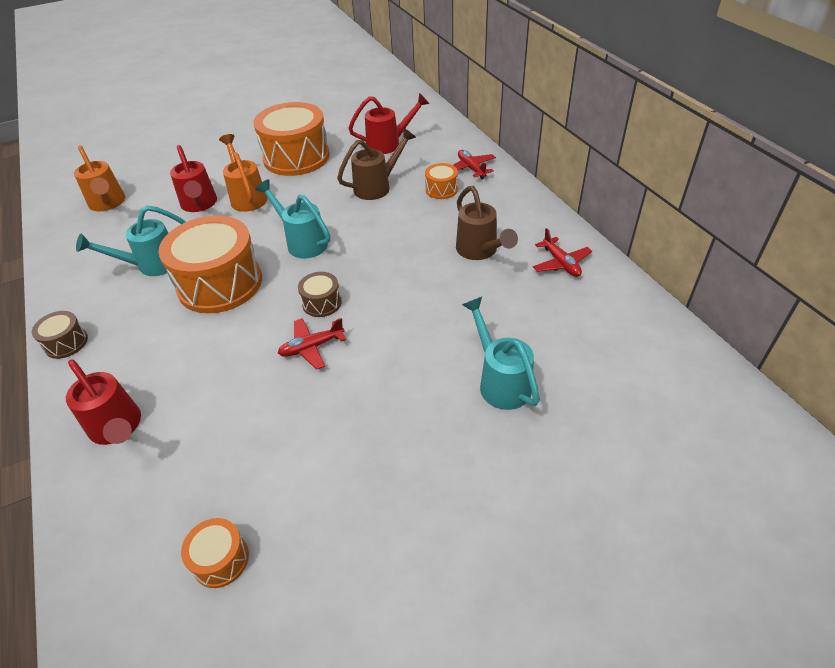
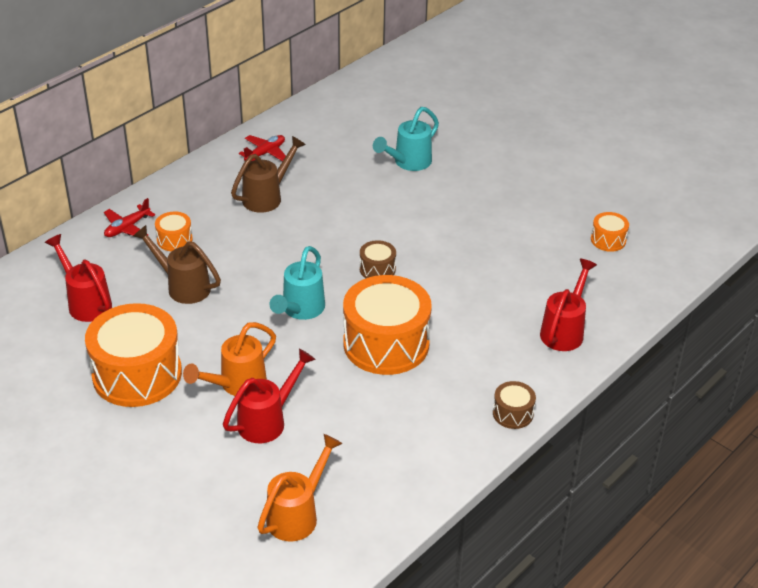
camera: 115 degrees left, 5 degrees down
(151, 265) = (386, 409): turquoise watering can -> none
(311, 347) = (429, 258): red plane -> none

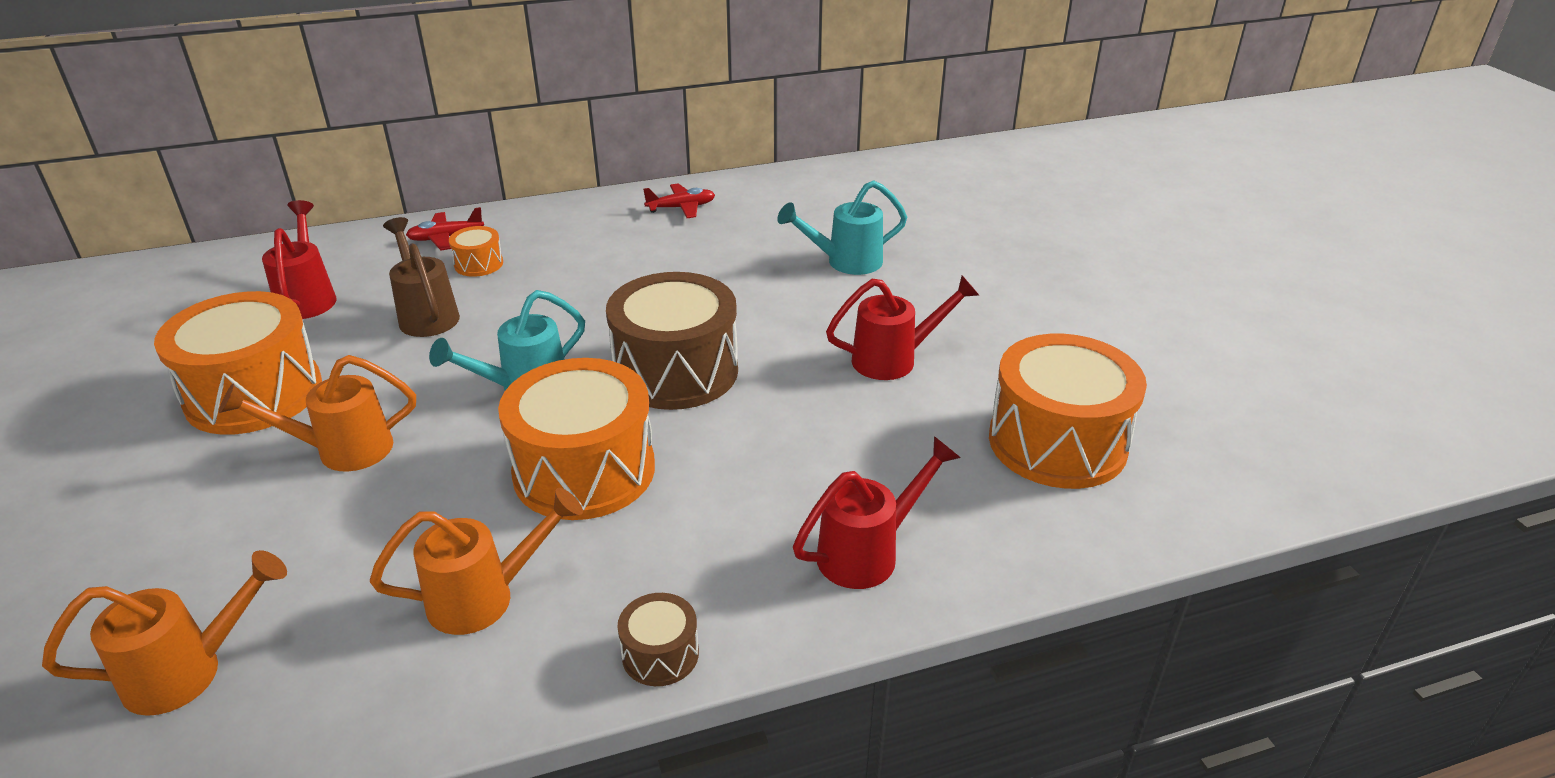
camera: 30 degrees right, 5 degrees down
(267, 197) = (633, 251): brown watering can -> none
(268, 420) = (320, 513): red watering can -> red watering can (895, 359)
(377, 269) = (676, 371): brown drum -> brown drum, size x2.23
(405, 423) = (486, 597): none -> orange watering can
(608, 240) = (1057, 442): orange drum -> orange drum, size x2.23

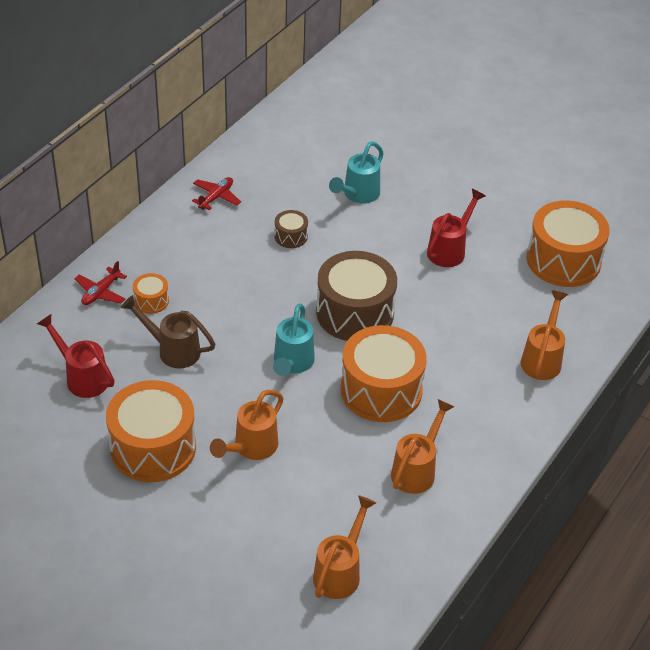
camera: 40 degrees left, 10 degrees up
(660, 654) = (513, 448): brown drum -> brown drum (291, 236)
(869, 552) = (542, 358): red watering can -> orange watering can

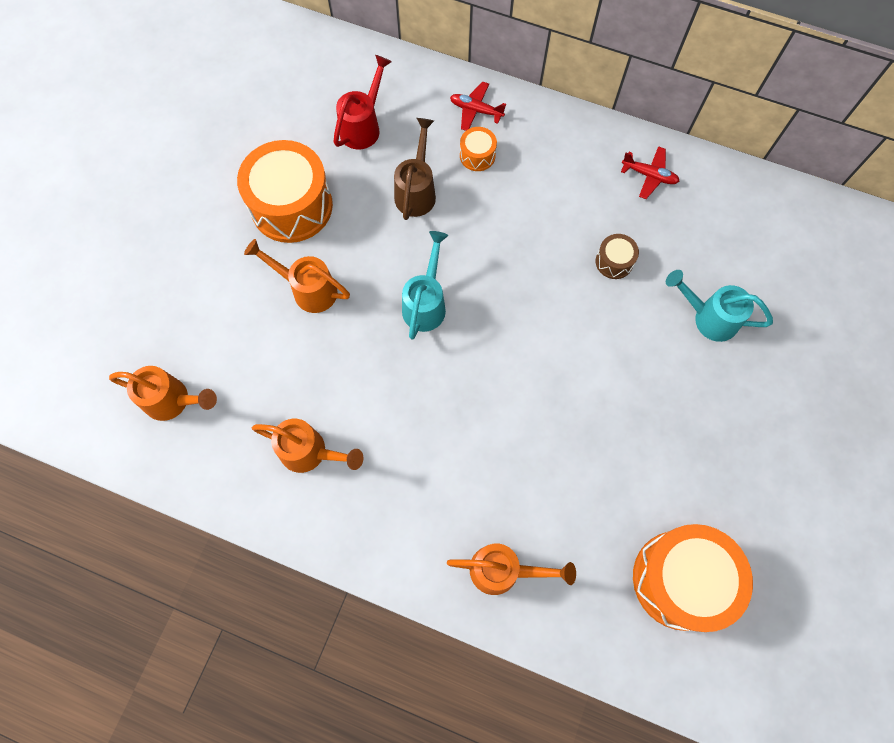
camera: 80 degrees right, 25 degrees up
(292, 364) = (426, 303): turquoise watering can -> turquoise watering can turned 105 degrees clockwise
(355, 313) = (517, 350): brown drum -> none
(381, 390) = (411, 397): orange drum -> none
(450, 249) = (652, 437): red watering can -> none

